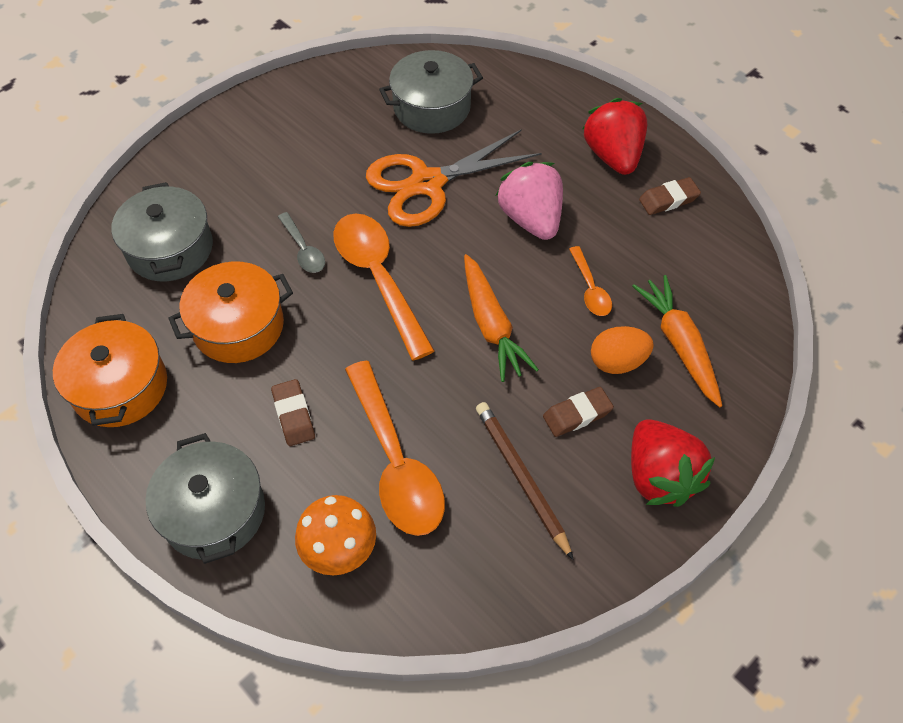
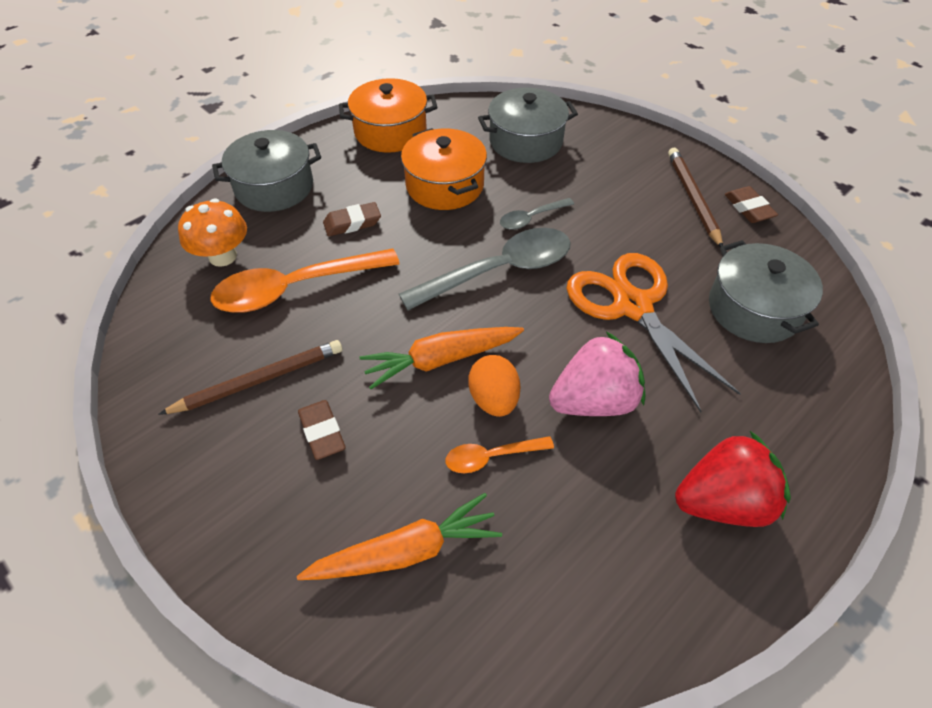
camera: 90 degrees right, 5 degrees down
(288, 124) = (693, 198): none -> brown pencil
(378, 278) = (499, 271): orange spoon -> grey spoon
(617, 362) = (385, 478): orange egg -> orange egg (494, 399)
(659, 476) = (232, 507): red strawberry -> none
(668, 199) = (653, 569): brown eraser -> brown eraser (748, 208)

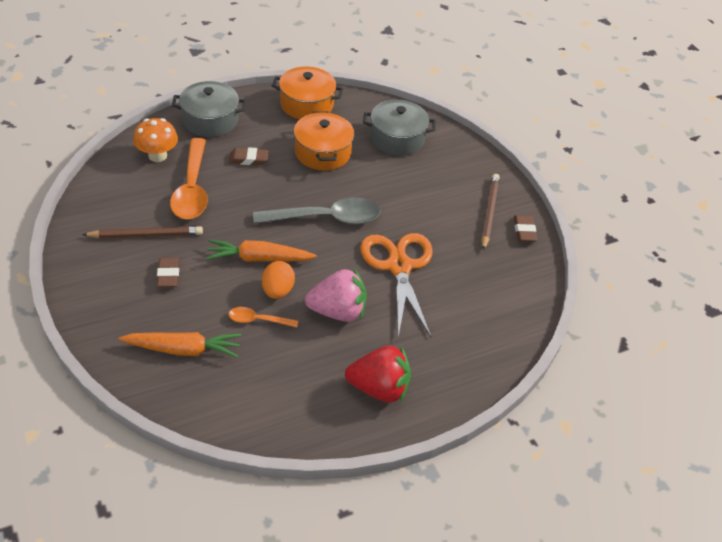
camera: 15 degrees right, 5 degrees down
(295, 288) = (192, 189): orange spoon -> orange spoon turned 90 degrees counterclockwise
(531, 218) = (367, 192): grey spoon -> none
(754, 309) = (479, 294): grey pot -> none

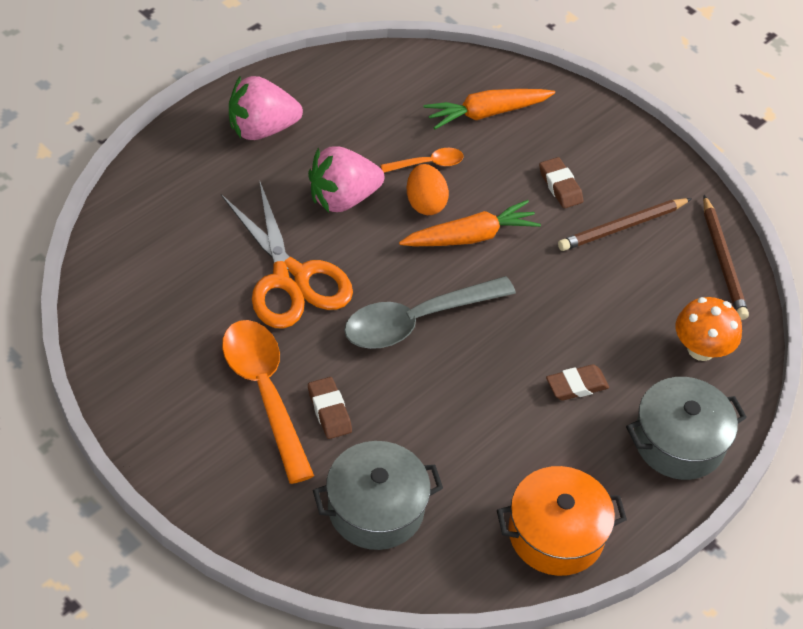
camera: 160 degrees right, 5 degrees up
(192, 189) = (617, 310): orange spoon -> orange spoon (264, 392)
(323, 152) = (478, 436): orange pot -> none
(379, 388) = (261, 129): red strawberry -> pink strawberry
(489, 212) = (187, 405): brown pencil -> brown pencil (723, 261)
(524, 231) = (127, 388): brown eraser -> brown eraser (329, 411)

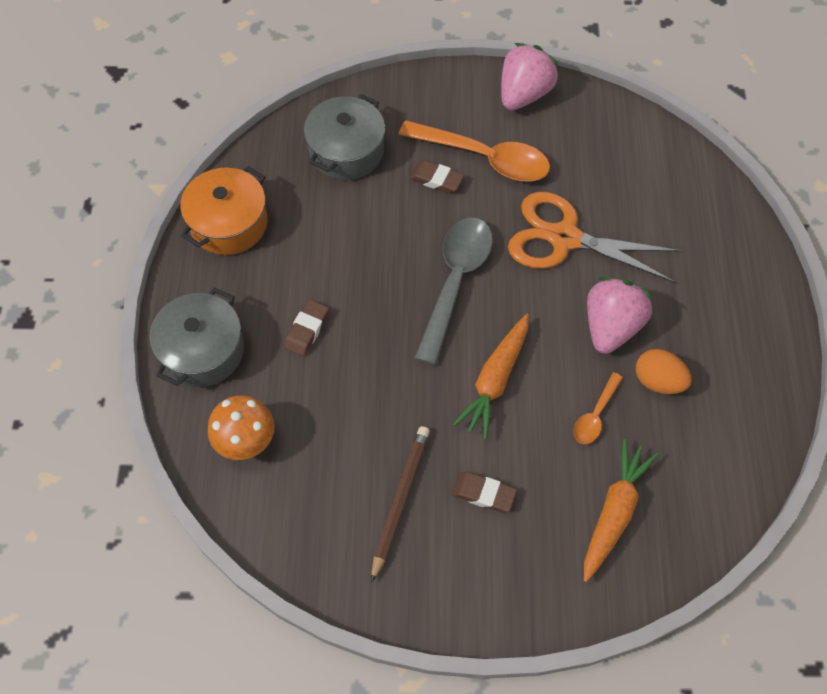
camera: 140 degrees right, 10 degrees up
(261, 129) = (733, 329): pink strawberry -> pink strawberry (524, 94)
(425, 203) = (556, 378): orange egg -> orange egg (658, 381)
(723, 261) = (295, 544): brown pencil -> none

